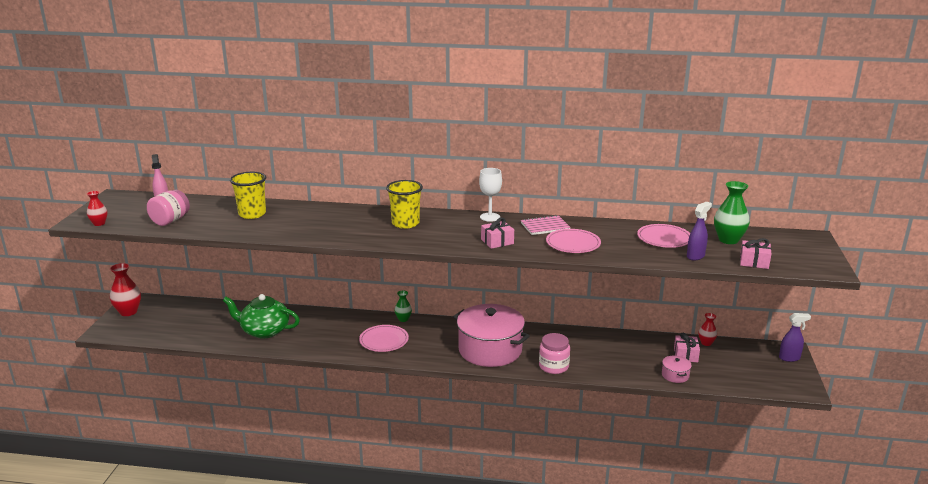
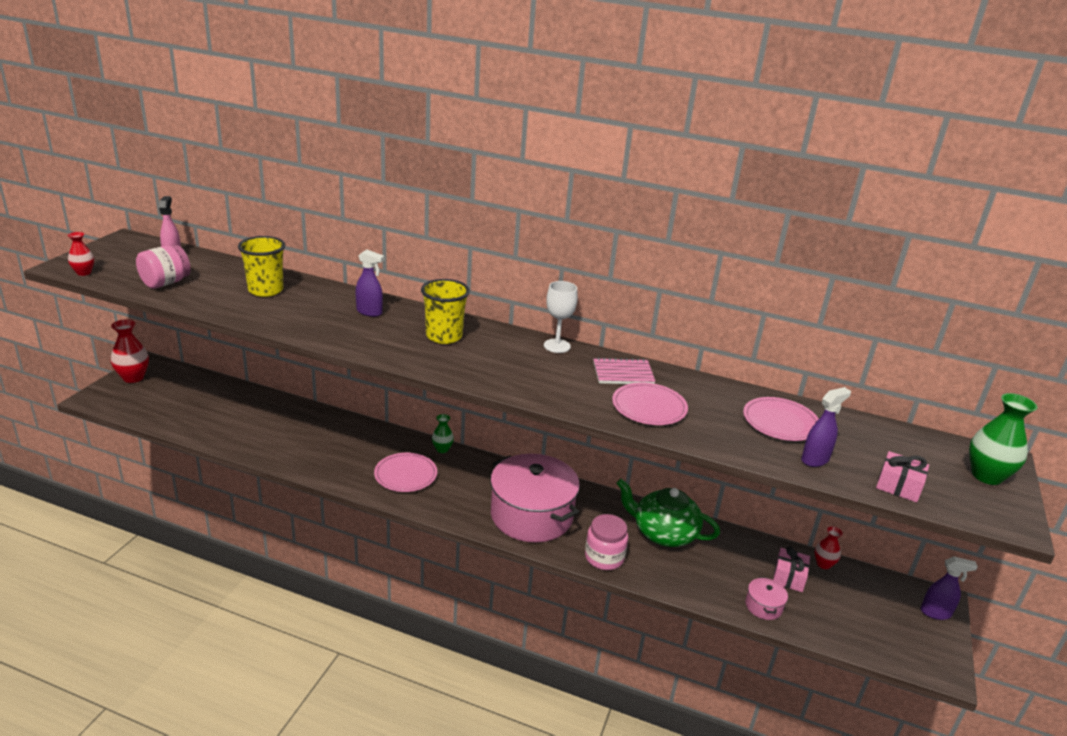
camera: 10 degrees right, 5 degrees up
(264, 331) = (271, 433): green teapot -> green teapot (663, 533)
(341, 216) = (369, 312): none -> purple spray bottle
(497, 241) = (548, 385): pink gift -> none
(728, 240) = (873, 441): green vase -> green vase (986, 476)

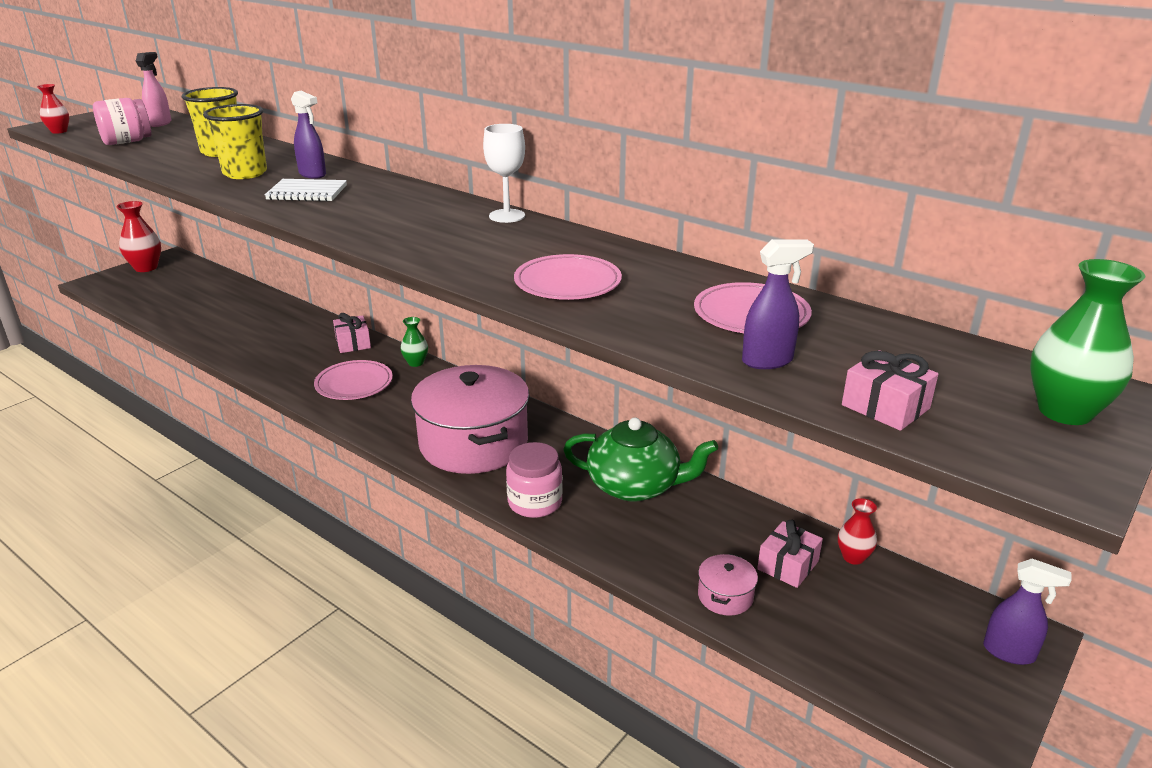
camera: 20 degrees right, 0 degrees up
(379, 436) = (353, 343): none -> pink gift
(384, 333) = (307, 193): none -> white notebook
(444, 336) = (374, 199): yellow cup -> yellow cup (245, 173)
(623, 373) = (567, 247): pink notebook -> none
(663, 533) = (635, 486): green teapot -> green teapot turned 150 degrees clockwise

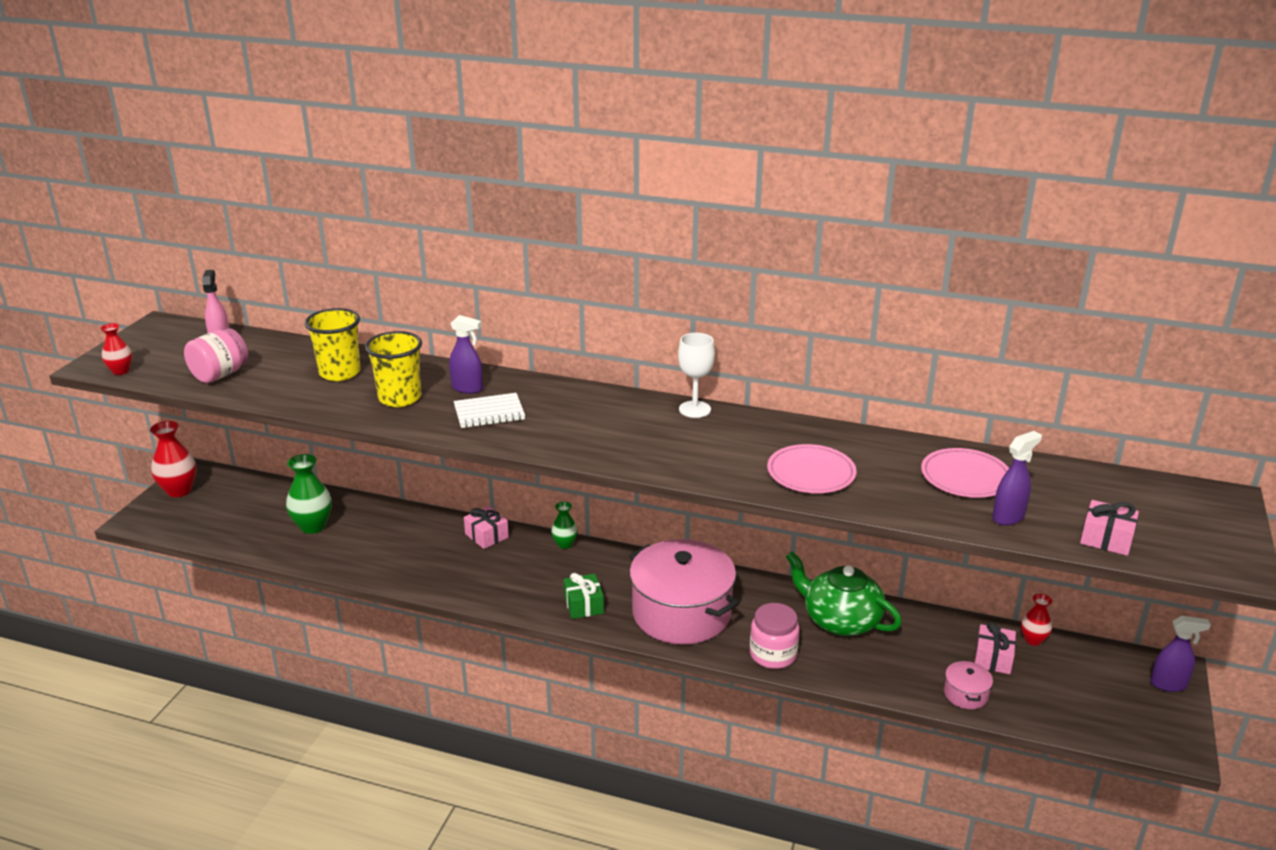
camera: 20 degrees left, 0 degrees up
(354, 384) = (525, 579): pink plate -> none
(386, 416) = (583, 605): none -> green gift
(635, 486) = (840, 620): green teapot -> green teapot turned 135 degrees counterclockwise
(1064, 411) = (1208, 518): green vase -> green vase (313, 526)

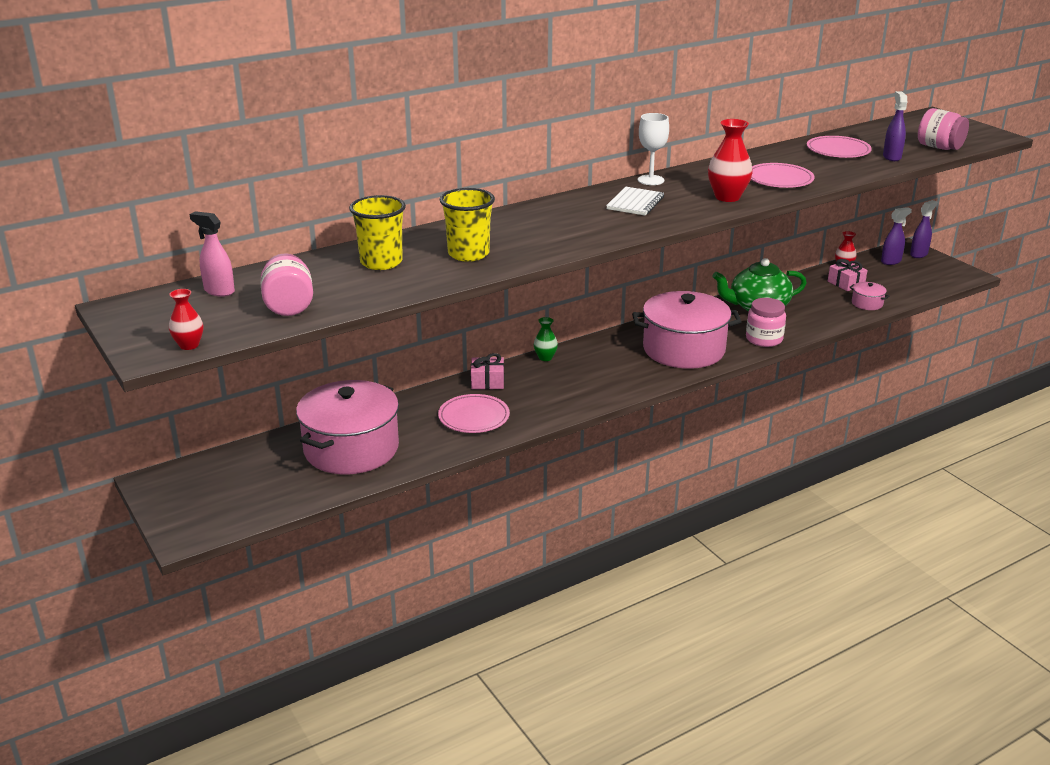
camera: 50 degrees left, 0 degrees up
(179, 490) = (172, 498): red vase -> red vase (727, 197)
(313, 526) = (351, 449): green vase -> pink pot
(420, 557) = (474, 417): none -> pink plate
(467, 388) = (496, 230): purple spray bottle -> purple spray bottle (891, 261)
(489, 413) = (548, 234): white notebook -> white notebook (635, 203)
(583, 605) = (627, 377): green gift -> none
(1106, 539) = (939, 147): pink gift -> pink jar

